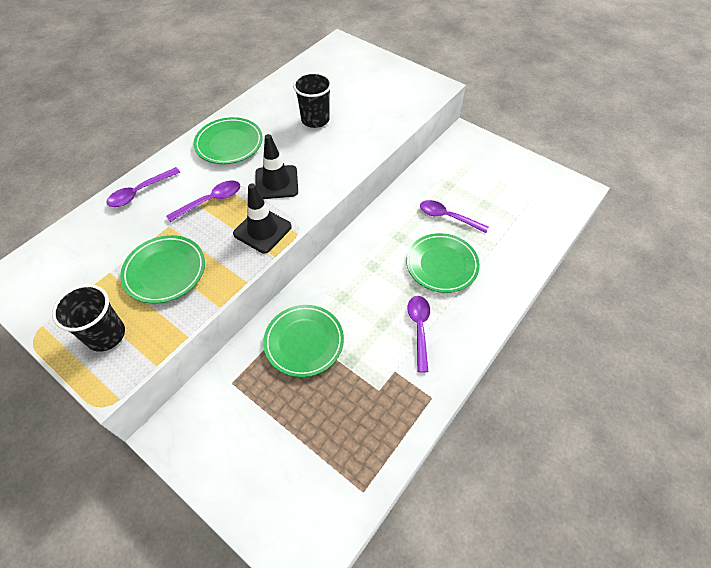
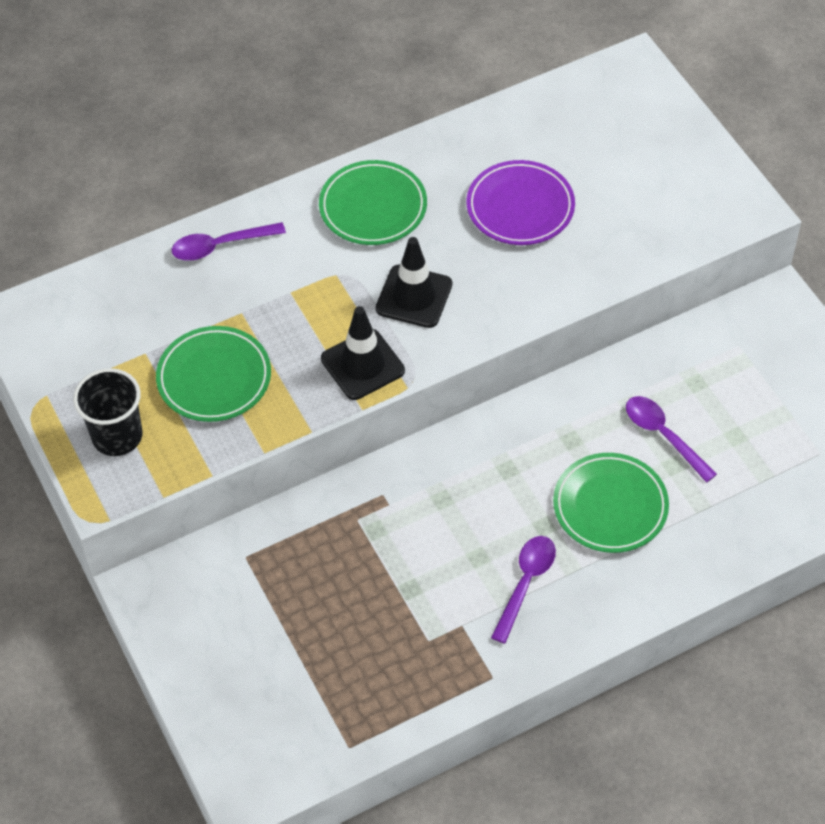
camera: 25 degrees right, 0 degrees up
(210, 201) = (310, 294): purple spoon -> none
(304, 342) = (360, 541): green plate -> none
(315, 120) = (520, 207): black cup -> purple plate

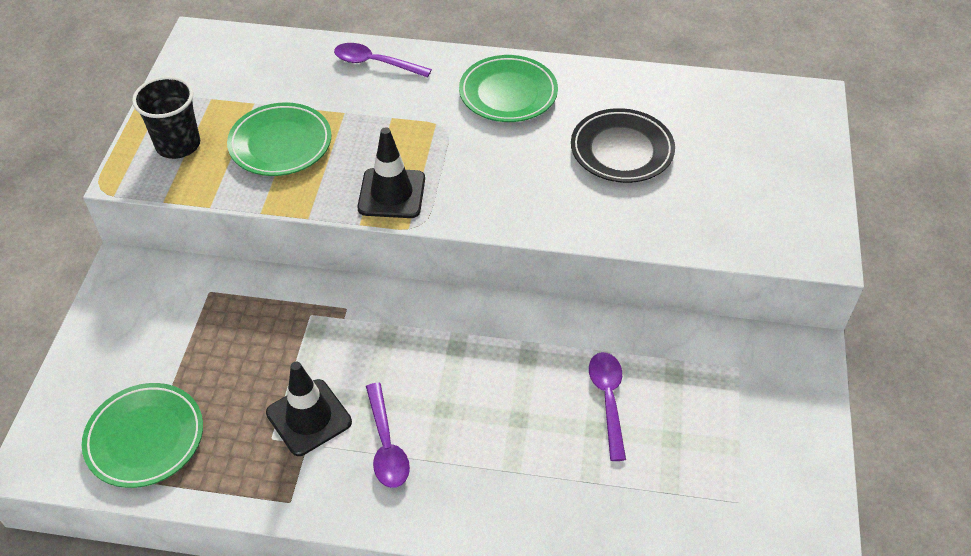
camera: 35 degrees right, 5 degrees down
(414, 296) = (477, 168): black traffic cone -> black traffic cone (309, 417)
(520, 207) = (621, 150): purple plate -> black plate
(525, 583) = (386, 445): purple spoon -> purple spoon turned 105 degrees clockwise
(610, 506) = (511, 428): green plate -> green plate (145, 438)

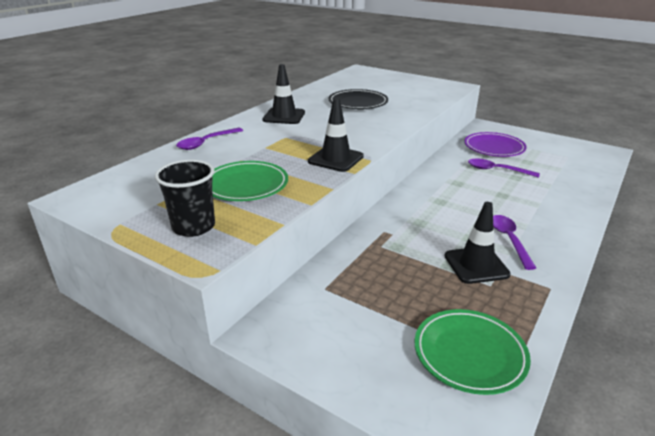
camera: 65 degrees left, 20 degrees down
(386, 445) = (509, 240): purple spoon -> purple spoon turned 105 degrees counterclockwise
(508, 93) = (284, 116): green plate -> black traffic cone
(703, 382) = (494, 148): none -> purple plate

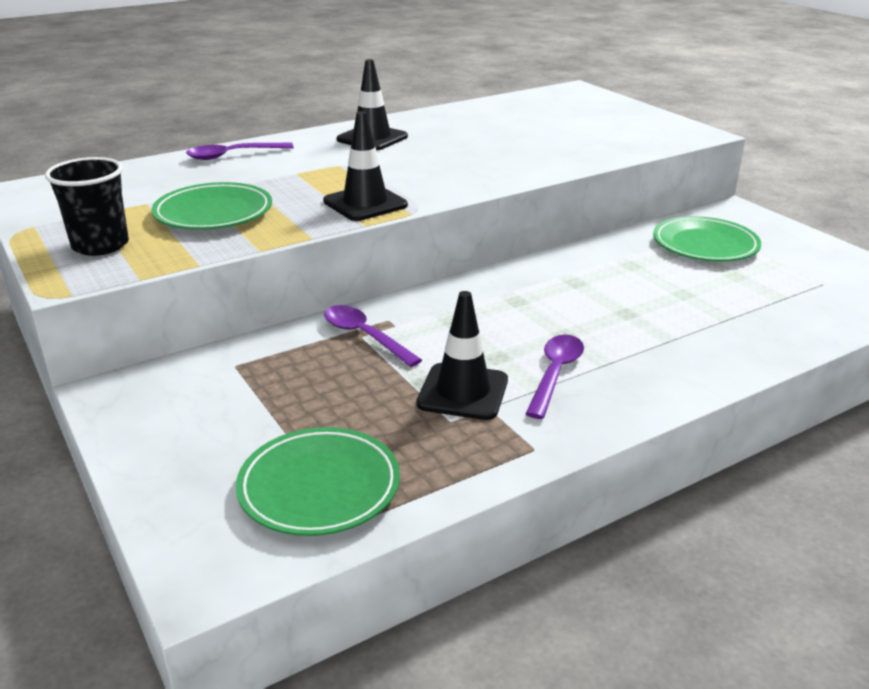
camera: 25 degrees right, 0 degrees up
(358, 103) = (501, 136): black plate -> none
(494, 148) = (705, 245): purple plate -> green plate
(497, 170) = (665, 278): purple spoon -> purple spoon (365, 336)

